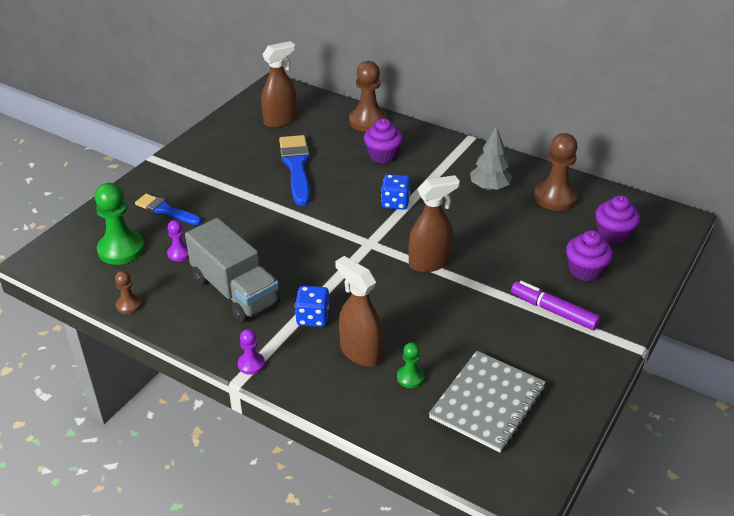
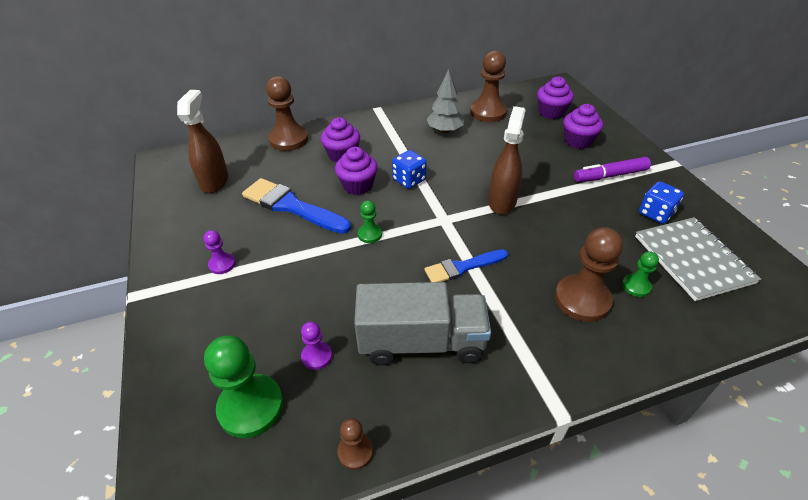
camera: 50 degrees left, 5 degrees up
(165, 210) = (233, 330): blue brush -> blue brush (462, 267)
(251, 364) = (543, 388): purple pawn -> purple pawn (222, 264)
(310, 216) = (370, 234): none -> green pawn
(313, 317) = (510, 306): blue dice -> blue dice (655, 213)
(356, 182) = (358, 185): none -> purple cupcake
(360, 352) = (582, 299): brown spray bottle -> brown pawn

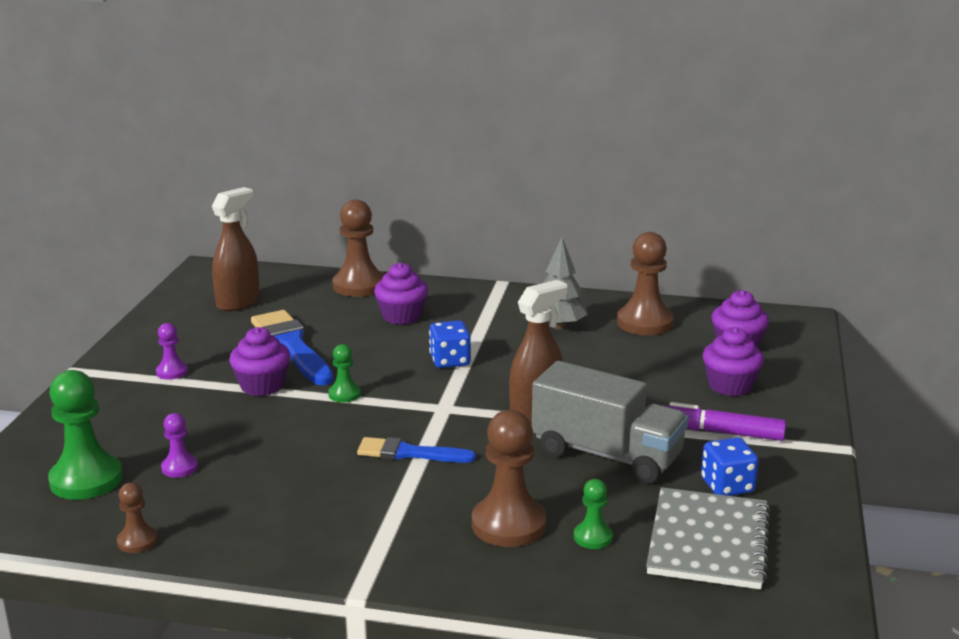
camera: 30 degrees right, 20 degrees down
(358, 185) = (384, 349): purple cupcake -> purple cupcake (262, 386)
(421, 342) = (289, 493): grey truck -> grey truck (606, 455)

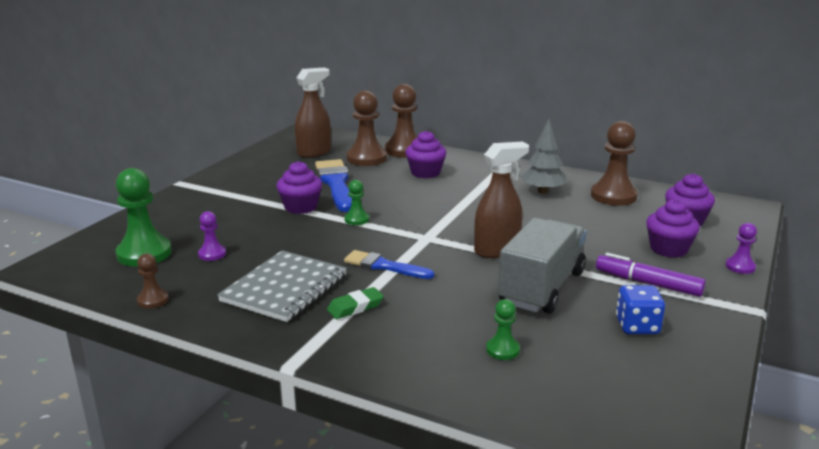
camera: 15 degrees right, 0 degrees up
(172, 372) = (244, 191): purple pawn -> purple pawn (740, 267)
(399, 511) = (355, 307): none -> green eraser
(450, 361) = (447, 206): blue dice -> none
(508, 524) = (437, 329): brown pawn -> brown pawn (366, 158)
(606, 455) = (542, 288): grey truck -> grey truck turned 105 degrees counterclockwise
(708, 541) = (603, 368): grey notebook -> grey notebook (284, 288)

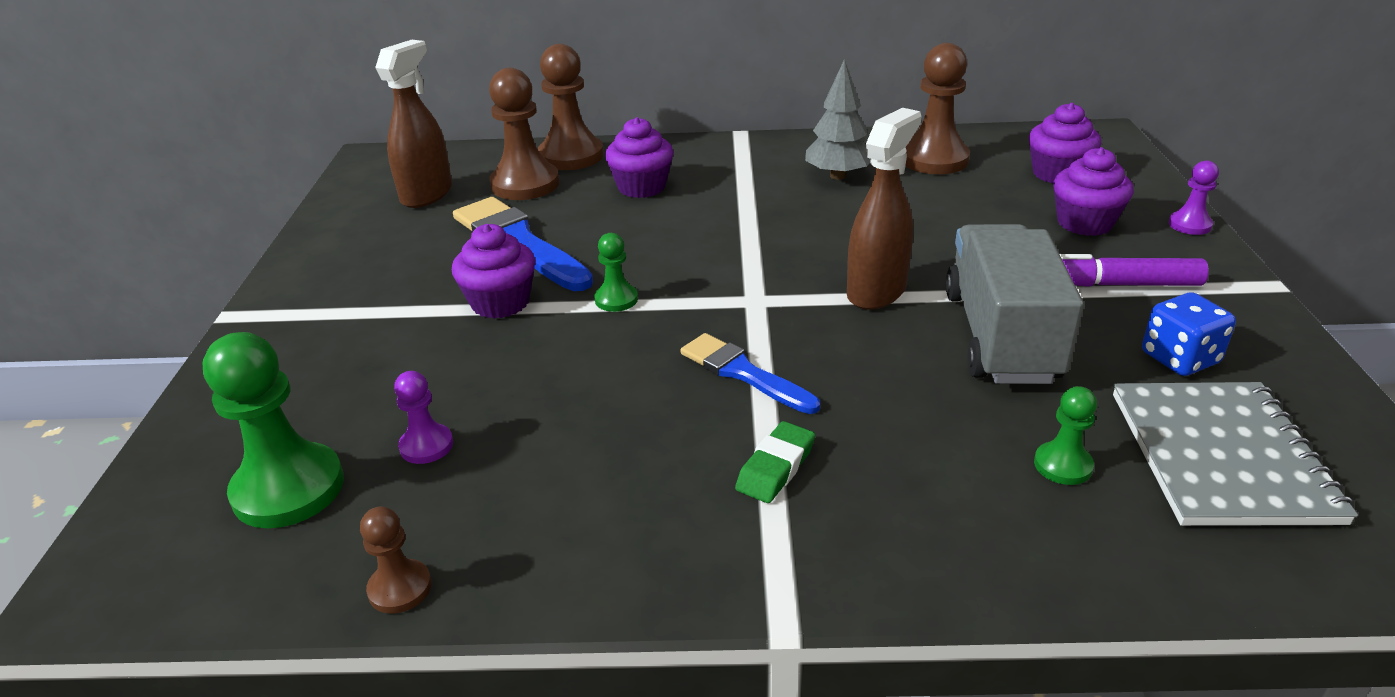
camera: 25 degrees left, 10 degrees up
(284, 288) = (623, 472): grey notebook -> grey notebook (1220, 456)
(384, 266) = (743, 373): blue brush -> blue brush turned 45 degrees clockwise

